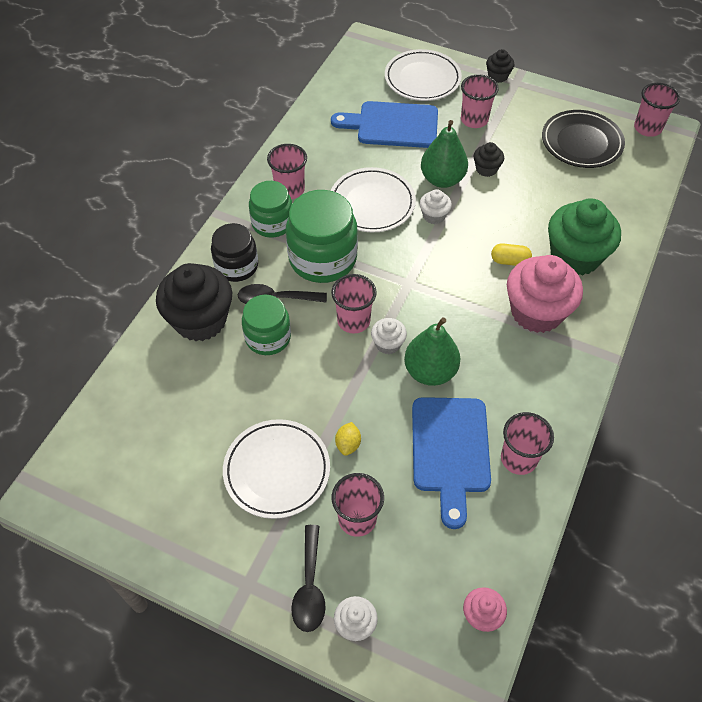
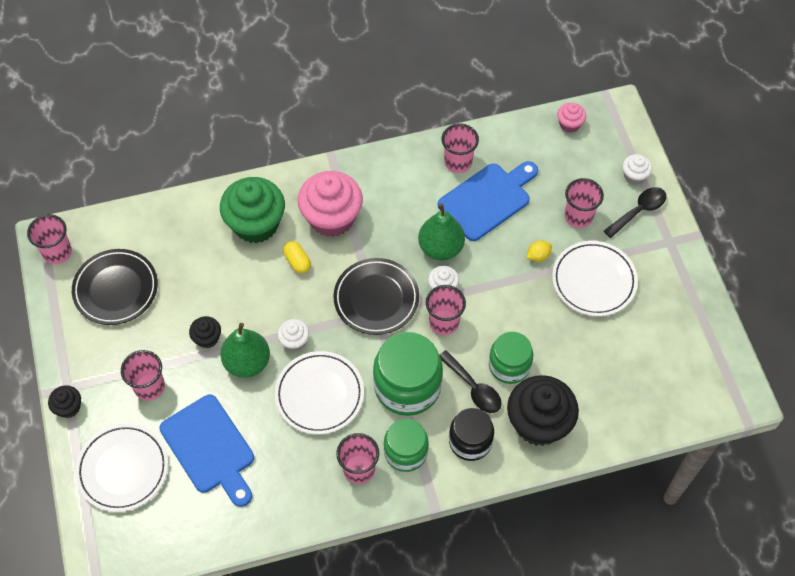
camera: 130 degrees left, 5 degrees up
(422, 290) = (376, 298): none -> black plate

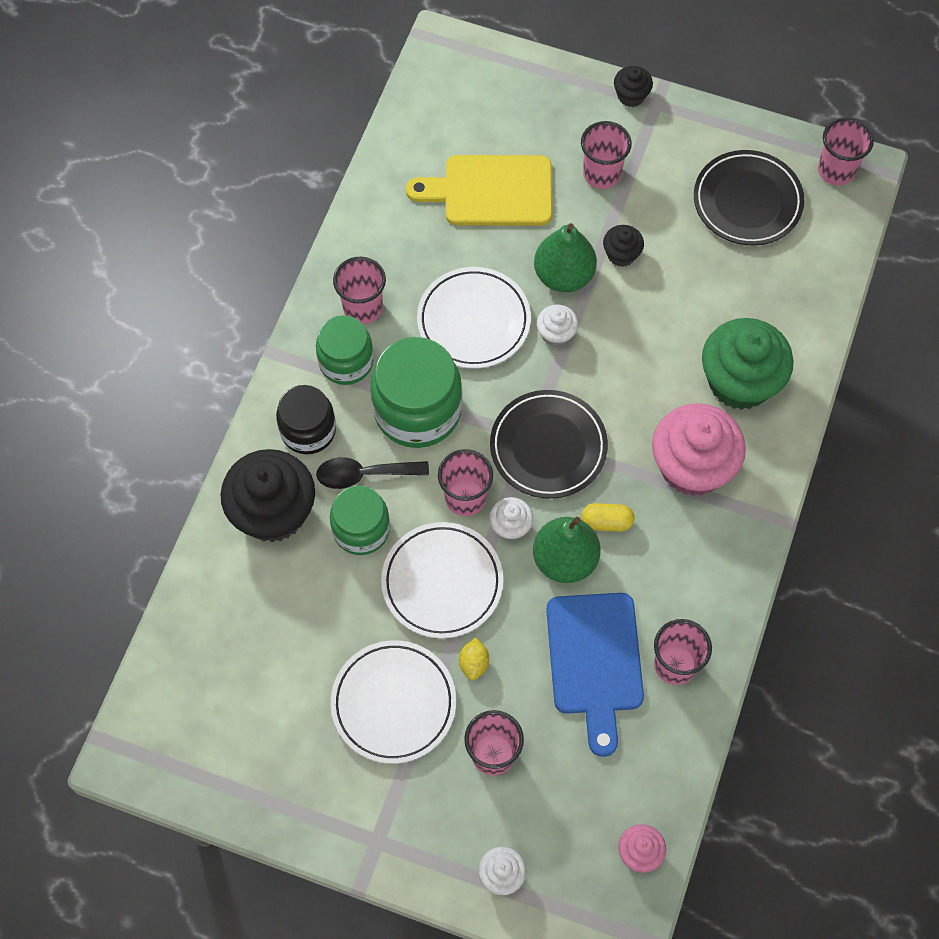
camera: 125 degrees right, 5 degrees up
(123, 469) = (526, 109): white plate -> white plate (442, 582)
(210, 448) = (491, 191): blue cutting board -> yellow cutting board
(297, 261) = (656, 395): yellow capsule -> yellow capsule (606, 522)
(638, 211) = (447, 837): black spoon -> none

